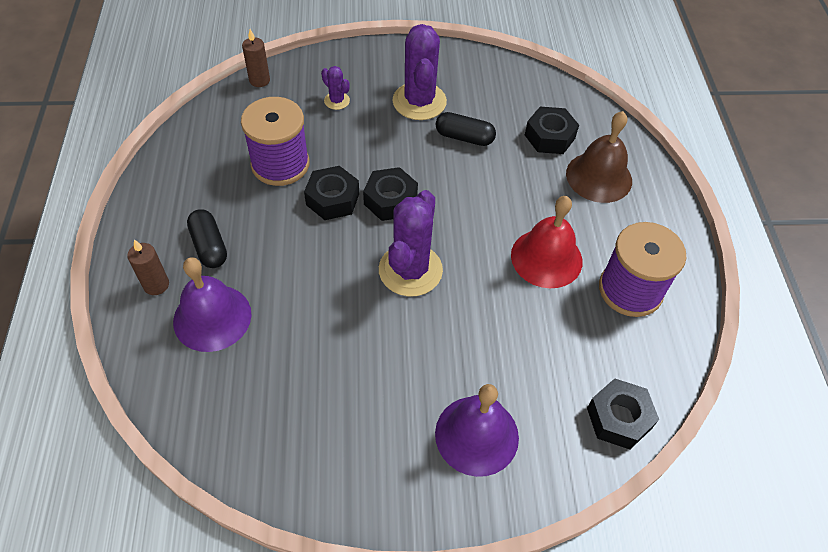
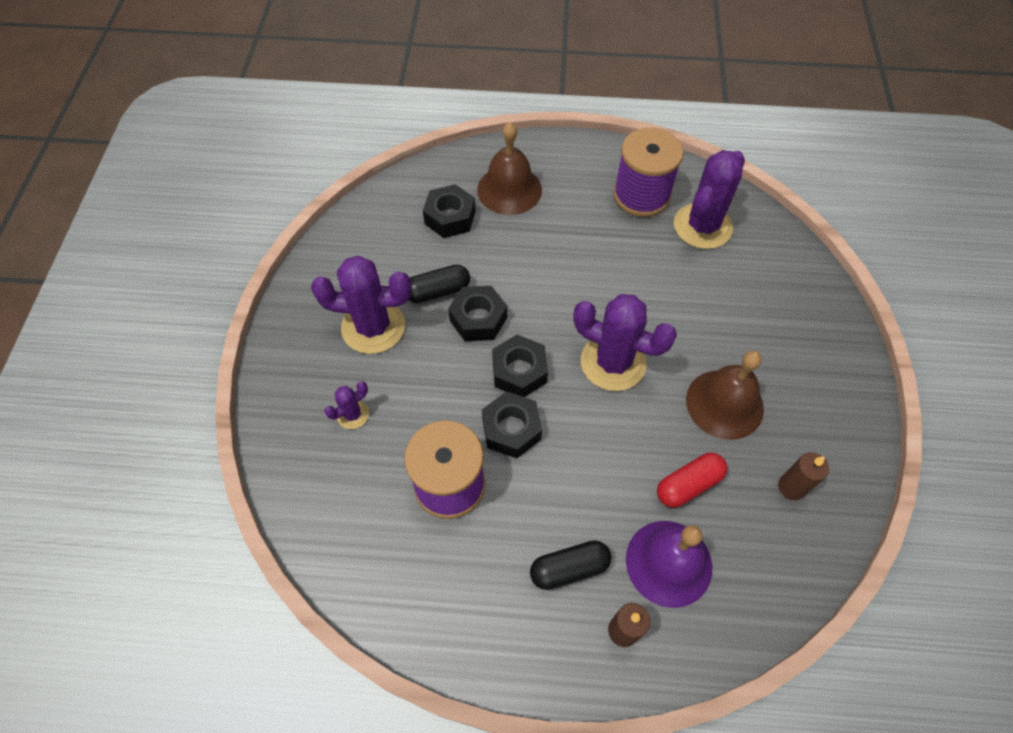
camera: 80 degrees left, 5 degrees up
(259, 80) = (292, 507): brown candle -> brown candle (791, 487)
(286, 333) = (688, 485): none -> red capsule
(376, 366) = (724, 404): none -> brown bell
(464, 137) = (438, 291): black capsule -> black capsule turned 45 degrees clockwise
(476, 435) = (788, 331): purple bell -> none
(546, 258) = (604, 248): red bell -> none
(604, 350) = (702, 226): none -> purple cactus
(618, 418) = (765, 230): black nut -> black nut (478, 319)

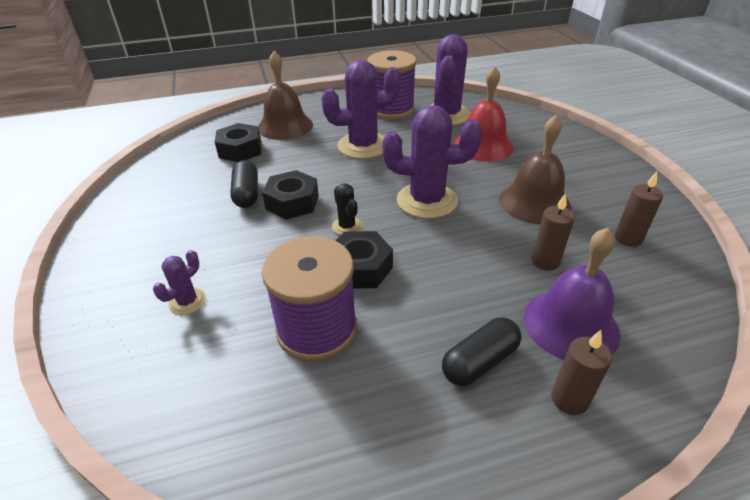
camera: 20 degrees left, 20 degrees down
(373, 327) = (190, 231): purple cactus -> purple cactus (363, 146)
(438, 291) = (246, 194): black capsule -> black capsule turned 60 degrees counterclockwise
(519, 371) = (347, 226): black nut -> black cactus
(688, 485) = (545, 261): red capsule -> brown candle
(717, 295) = (483, 145): none -> red bell

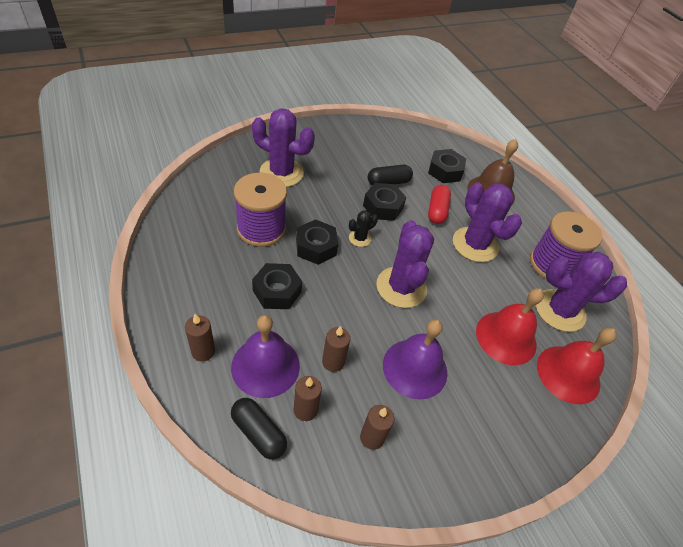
camera: 75 degrees right, 10 degrees up
(187, 301) = (281, 173): purple cactus -> purple cactus, size x2.12
(307, 163) = (437, 211): none -> red capsule
(443, 311) = (277, 291): none -> black nut
(479, 361) = (234, 307): black capsule -> black capsule (259, 433)
(514, 122) = (568, 374): none -> red bell
(534, 202) = (415, 368): brown bell -> purple bell
(618, 288) = (305, 410): none -> brown candle

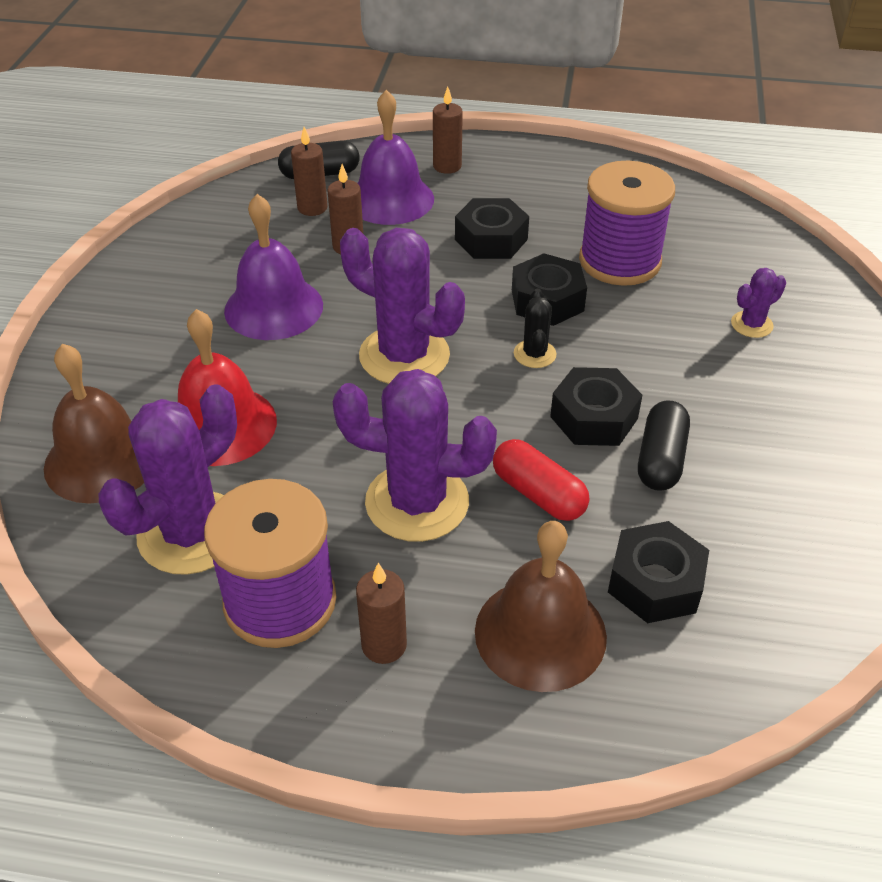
camera: 130 degrees right, 5 degrees down
(281, 173) = (751, 324): purple cactus -> purple cactus, size x0.47
(372, 437) = (235, 239): brown candle -> brown candle (384, 645)
(568, 374) = (102, 459): red bell -> brown bell

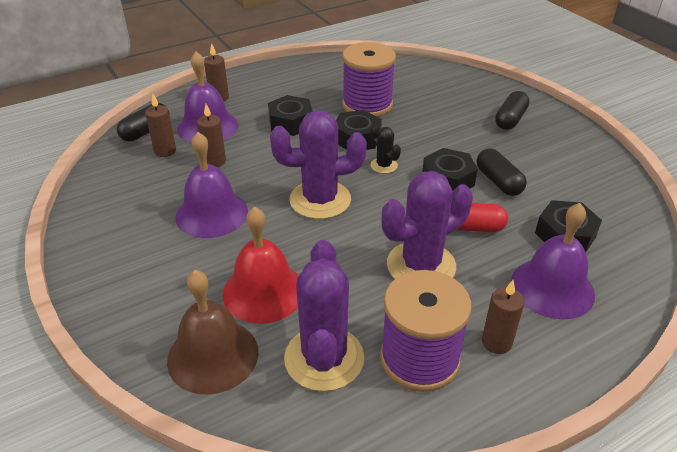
camera: 40 degrees left, 5 degrees down
(540, 633) = (552, 288): brown bell -> purple bell
(751, 324) = (459, 106): purple cactus -> none
(804, 383) = (510, 119): none -> black capsule

